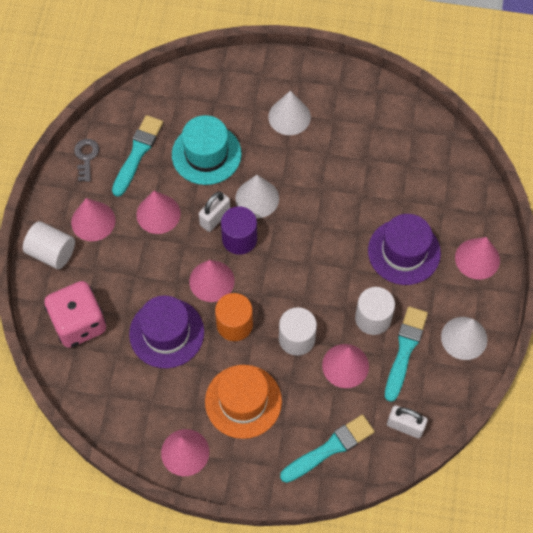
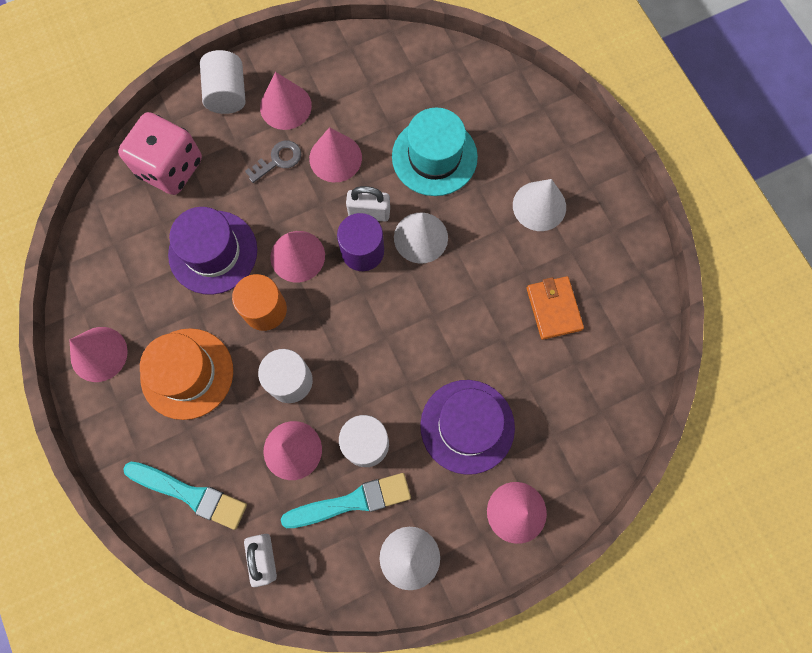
camera: 55 degrees right, 10 degrees up
(86, 157) = (349, 53): grey key -> grey key (278, 160)
(137, 153) = (388, 94): turquoise brush -> none
(364, 154) = (553, 309): none -> orange wallet

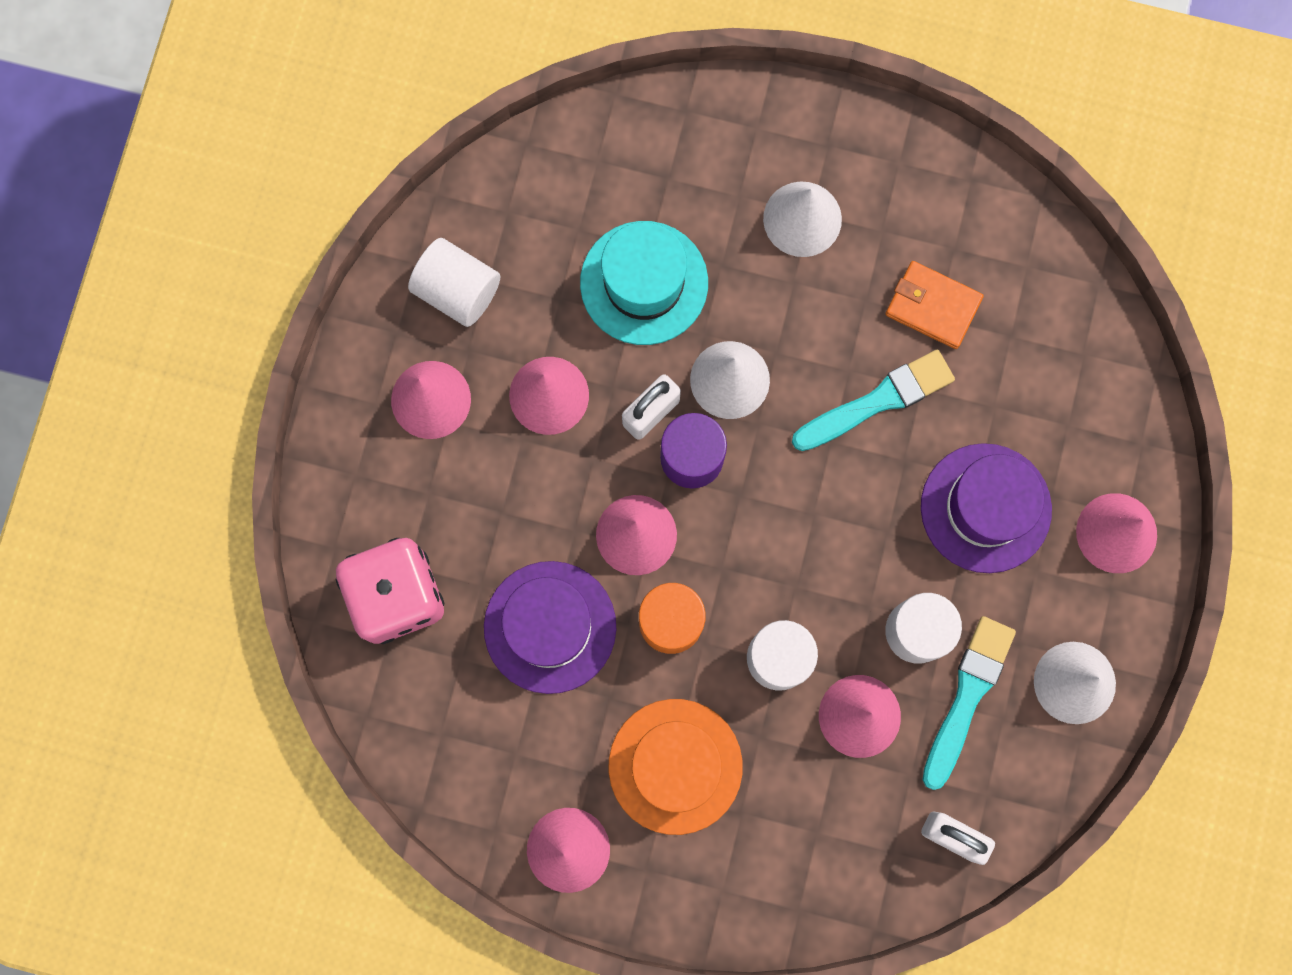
camera: 50 degrees left, 5 degrees up
(190, 494) = (818, 865): turquoise brush -> turquoise brush (877, 401)
(227, 94) = (354, 455): white cylinder -> white cylinder (458, 290)
(278, 160) = (495, 463): grey key -> none

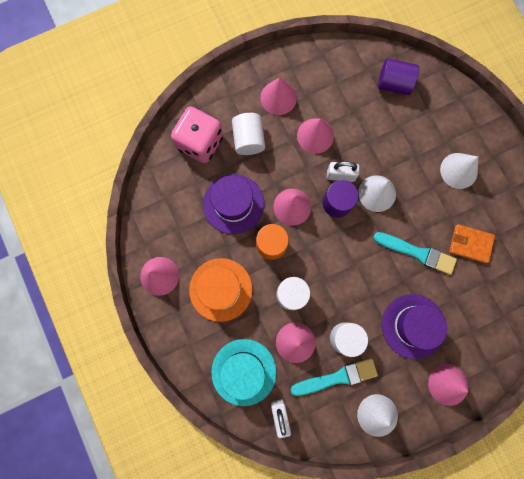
camera: 50 degrees right, 0 degrees up
(458, 290) = (324, 75): white cylinder -> white cylinder (248, 139)
(571, 192) = (394, 84): none -> purple cylinder
(644, 283) = (384, 135): turquoise hat -> turquoise hat (243, 372)
(932, 306) = (470, 244): orange wallet -> orange wallet turned 60 degrees counterclockwise

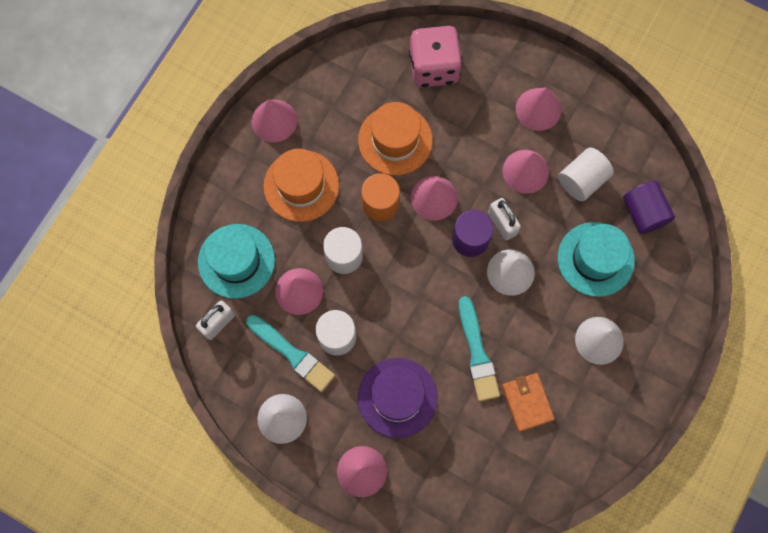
camera: 55 degrees right, 5 degrees down
(233, 204) = (395, 140): purple hat -> orange hat
(248, 139) = (472, 110): white cylinder -> white cylinder (582, 180)
(404, 134) = (595, 259): none -> turquoise hat

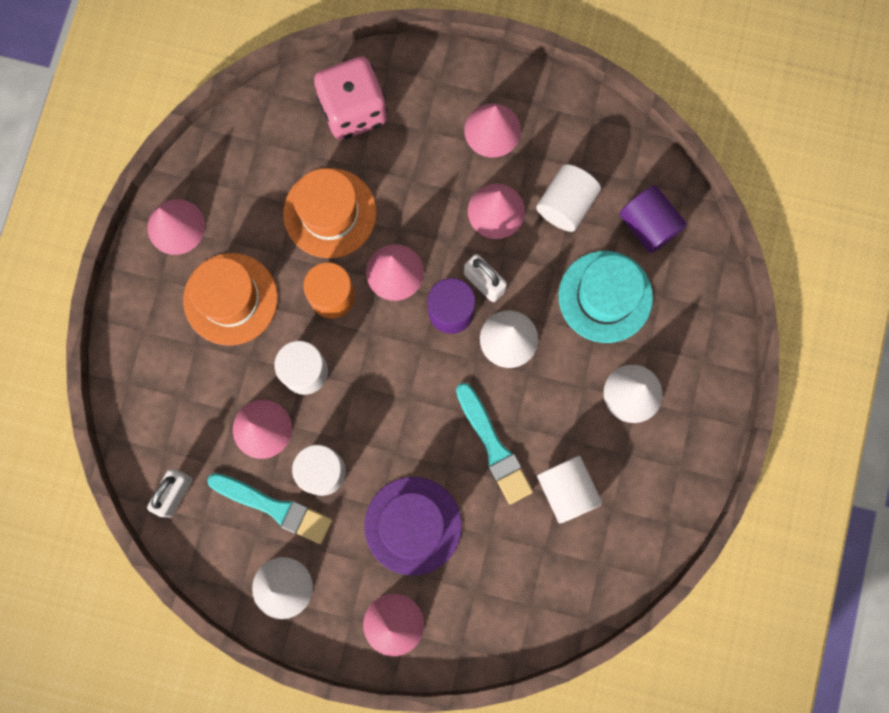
camera: 15 degrees left, 5 degrees up
(236, 261) = (176, 412): turquoise hat -> none
(527, 402) = (566, 490): orange wallet -> white cylinder

